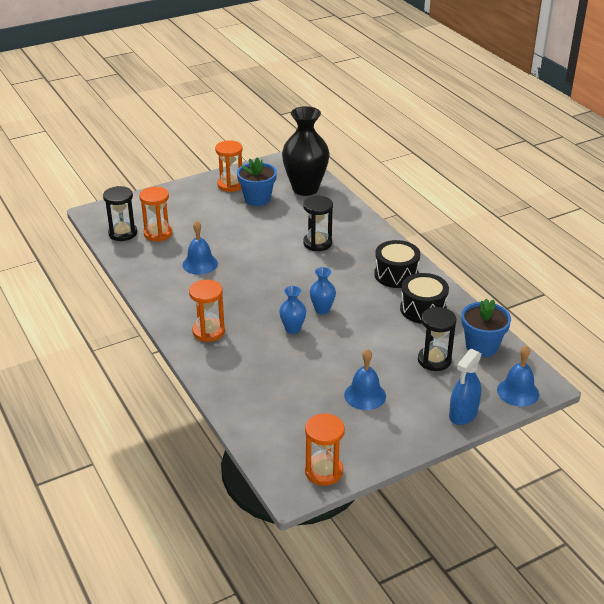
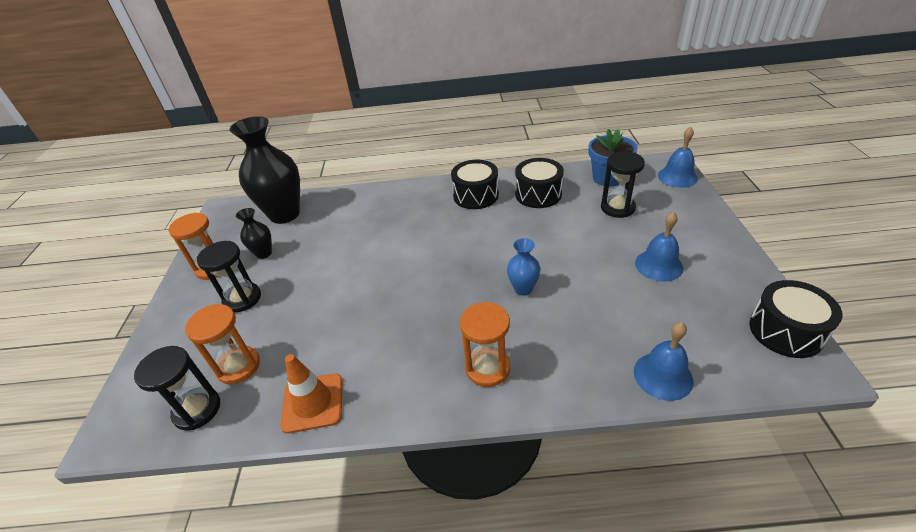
camera: 60 degrees left, 5 degrees up
(147, 271) = (313, 403): none -> orange traffic cone
(200, 264) = (342, 339): blue bell -> blue bell (663, 376)
(257, 199) = (264, 253): blue flower pot -> black vase
(317, 243) = (385, 231): black hourglass -> black hourglass (242, 299)
(322, 310) = (501, 257): blue vase -> none
(324, 471) = (785, 331): orange hourglass -> black drum
(463, 414) = (702, 212): blue spray bottle -> none

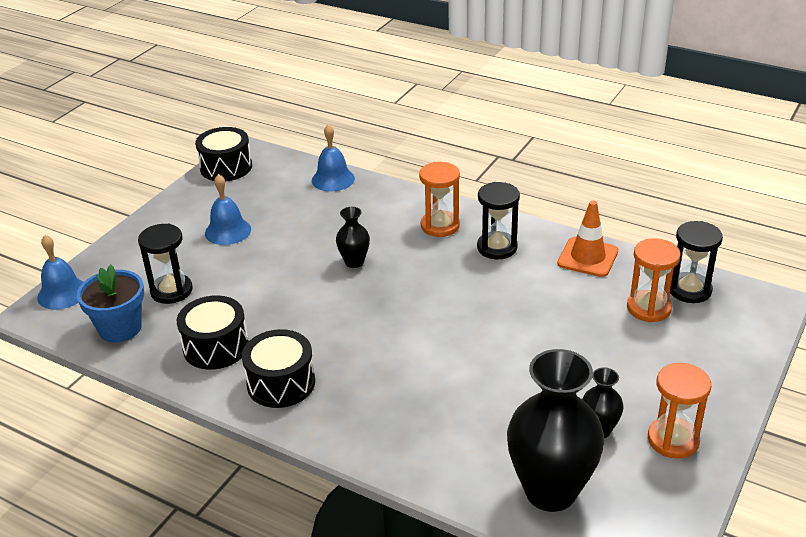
camera: 150 degrees left, 5 degrees down
(242, 299) = (637, 376): black hourglass -> black hourglass (497, 247)
(523, 289) = (354, 262): blue vase -> black vase

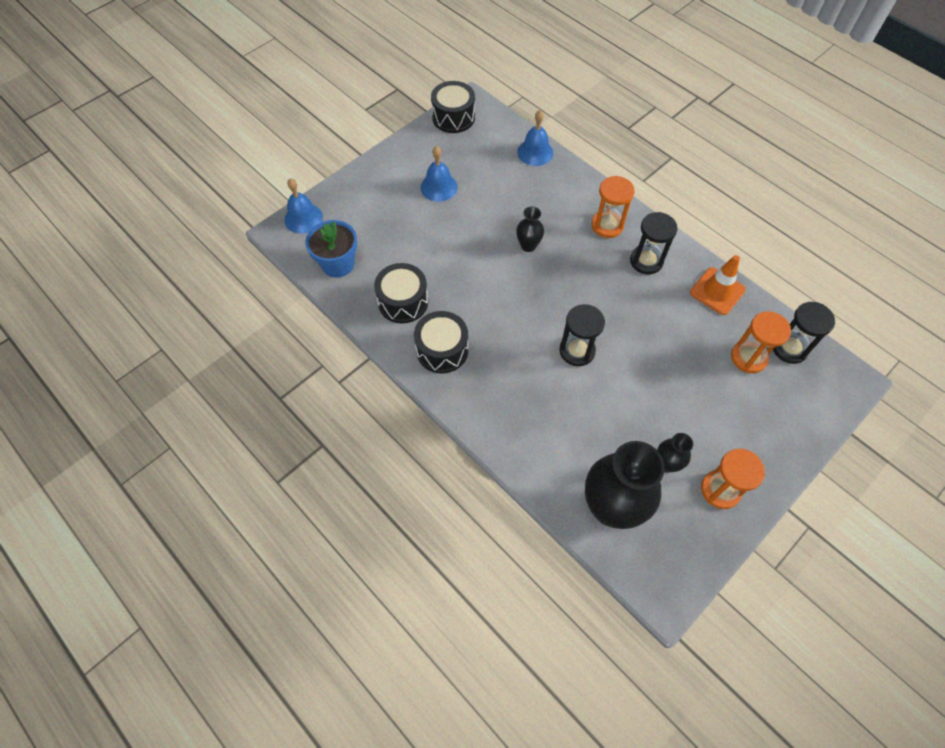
camera: 15 degrees right, 25 degrees up
(171, 291) = (383, 237): black hourglass -> black hourglass (577, 351)

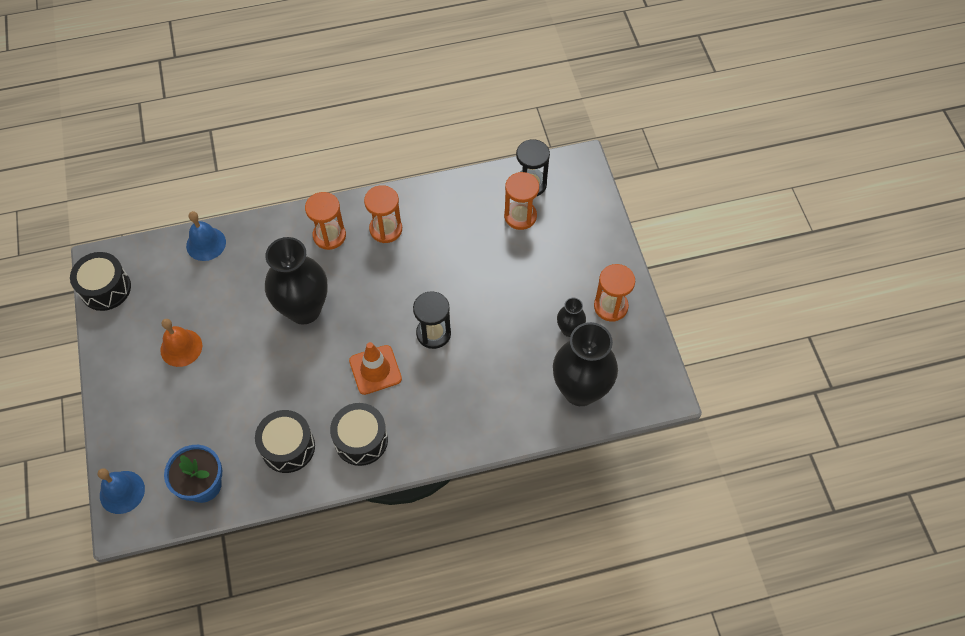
camera: 60 degrees left, 0 degrees up
(439, 187) = (181, 348): blue bell -> orange bell
(528, 246) = (304, 309): black vase -> black vase, size x2.11
(646, 261) = (386, 229): black hourglass -> orange hourglass
(717, 291) = (449, 198): orange traffic cone -> orange traffic cone (375, 370)

